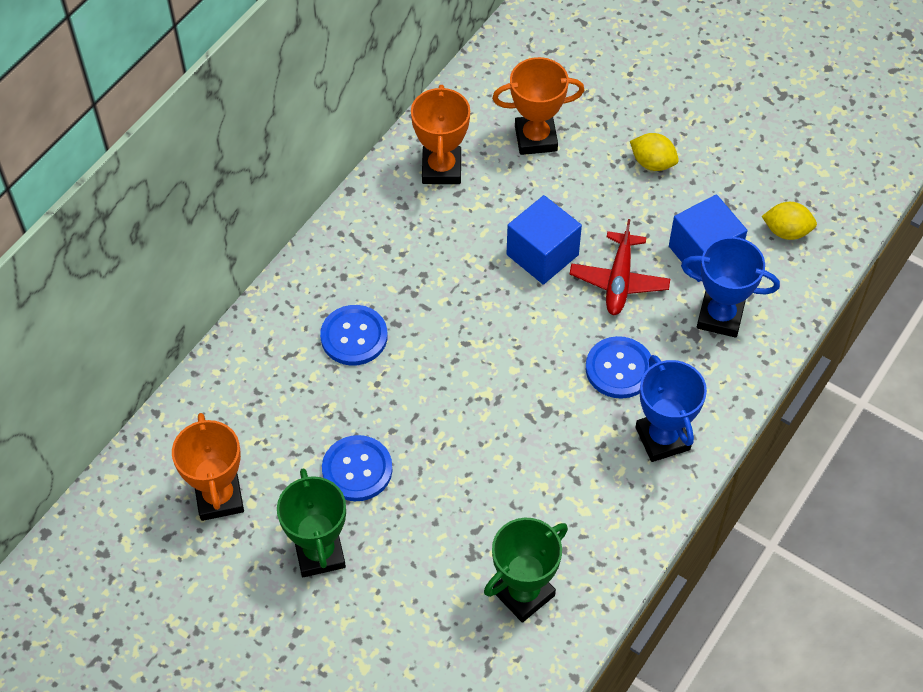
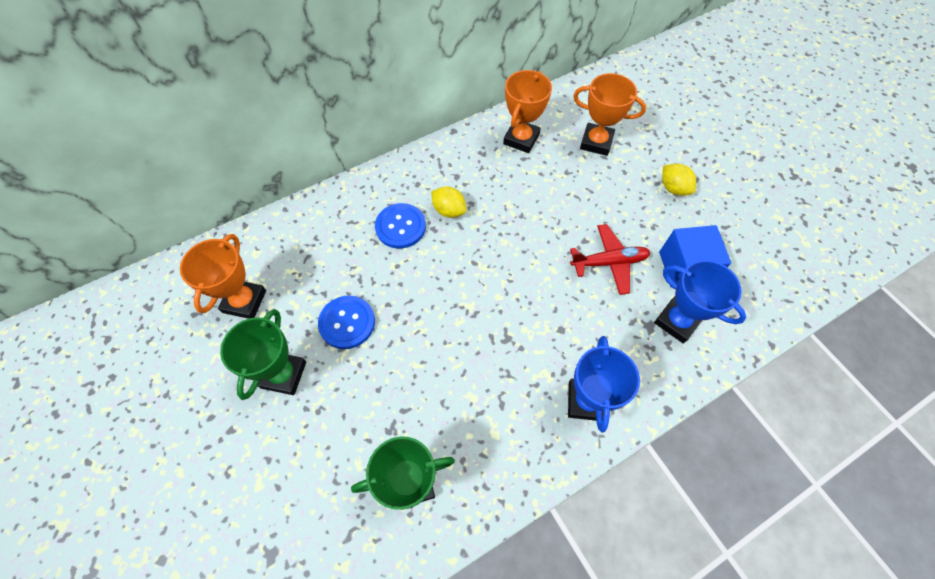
camera: 25 degrees right, 5 degrees up
(542, 255) = (561, 222): blue cube -> none
(619, 281) = (609, 262): red plane -> red plane turned 135 degrees counterclockwise
(619, 369) = (578, 329): blue button -> none
(786, 231) = (758, 276): yellow lemon -> yellow lemon (449, 210)

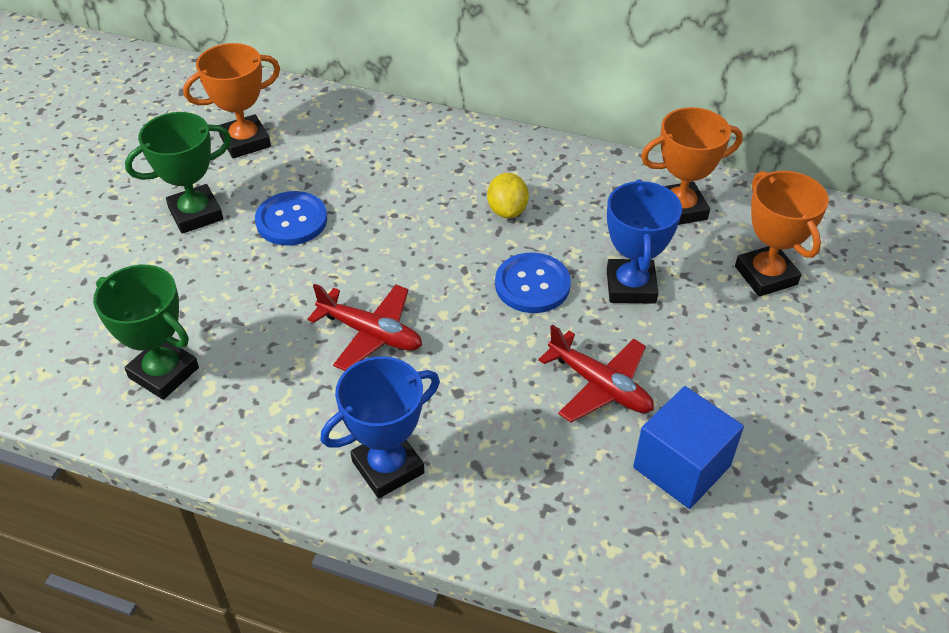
camera: 50 degrees right, 15 degrees down
(400, 227) = (443, 188): blue button -> blue button (532, 285)
(481, 343) = (371, 334): none -> red plane
(673, 188) = (794, 389): yellow lemon -> none
(676, 321) = (589, 500): blue trophy -> blue trophy (630, 286)

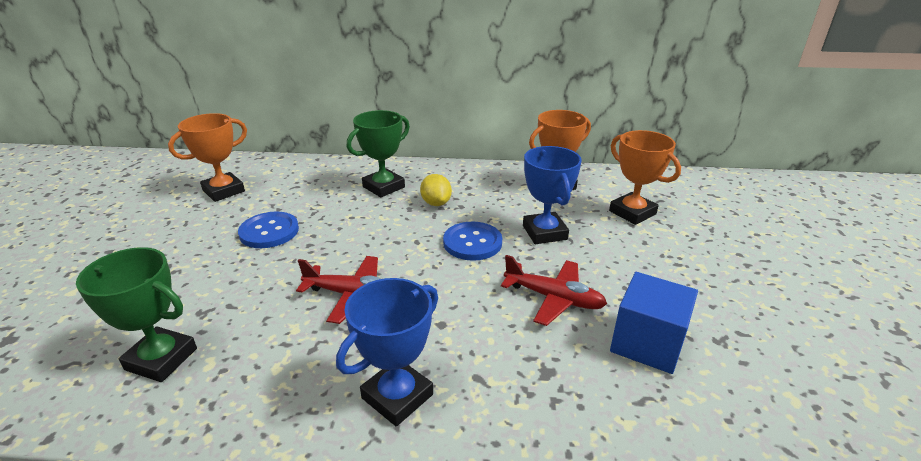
camera: 15 degrees left, 15 degrees down
(196, 214) = (186, 239): green trophy -> green trophy (384, 187)

